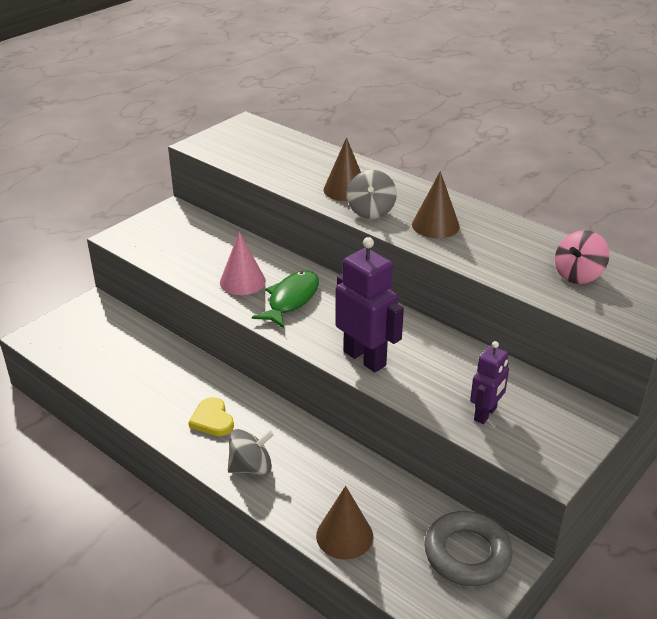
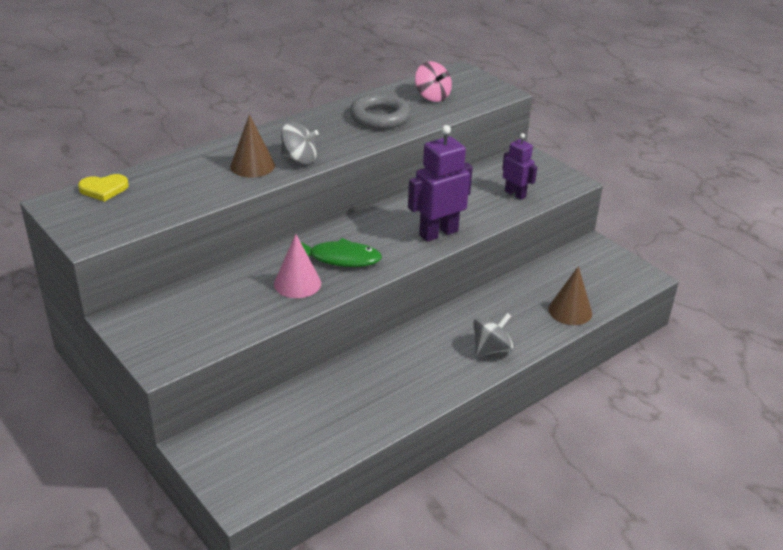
camera: 80 degrees left, 0 degrees up
(212, 419) = (426, 366): yellow heart -> yellow heart (103, 189)
(251, 467) = (491, 349): grey spinning top -> grey spinning top turned 60 degrees clockwise
(291, 299) = (340, 258): green fish -> green fish turned 150 degrees clockwise
(435, 225) = (338, 135): brown cone -> none
(467, 553) = (589, 261): grey ring -> grey ring (380, 117)

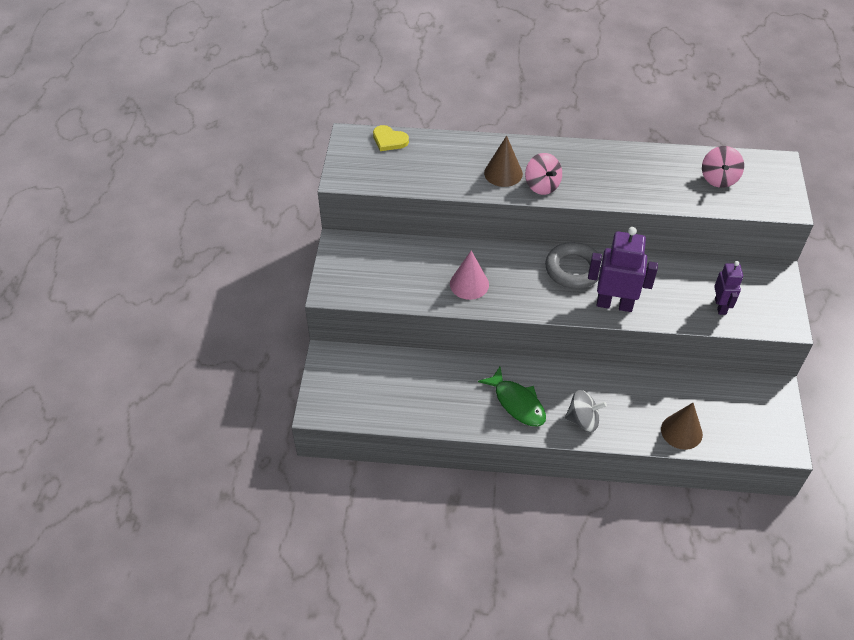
camera: 45 degrees right, 15 degrees up
(299, 159) = (542, 185): grey spinning top -> pink spinning top
(340, 258) = (519, 282): green fish -> green fish (517, 403)
(380, 117) = (649, 177): grey ring -> grey ring (573, 269)

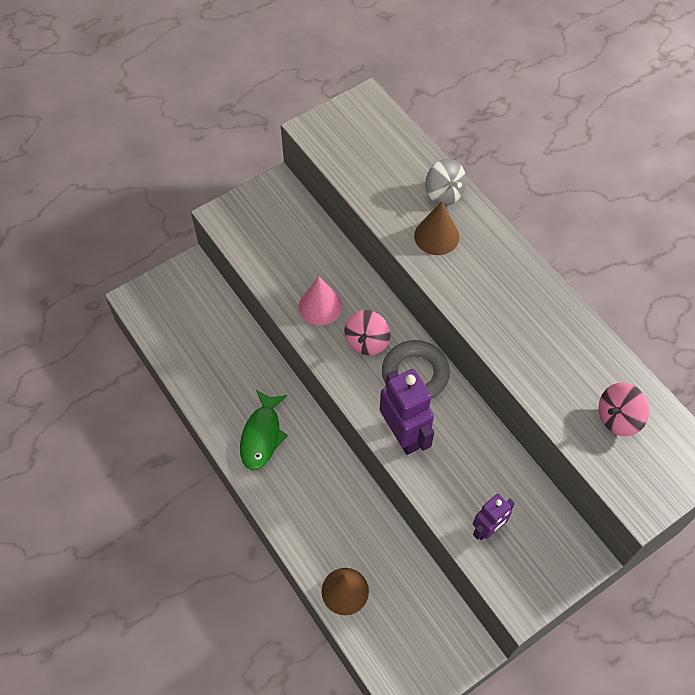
camera: 50 degrees right, 10 degrees up
(389, 140) = (391, 128): yellow heart -> none
(542, 185) = (451, 276): pink spinning top -> pink spinning top (367, 341)
(583, 420) = (288, 499): grey spinning top -> grey spinning top (444, 193)

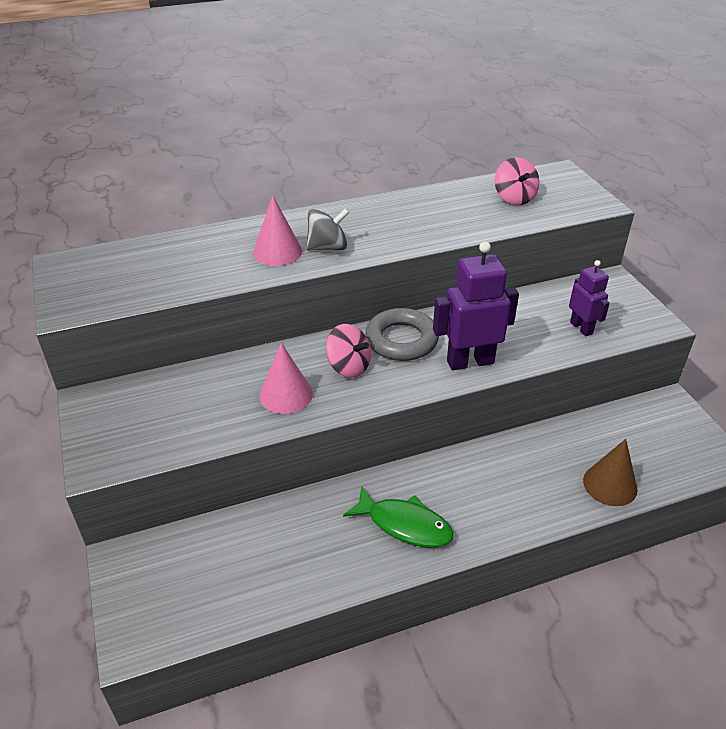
camera: 75 degrees left, 20 degrees down
(436, 236) = (277, 251): brown cone -> pink cone
(444, 193) = (228, 238): grey spinning top -> grey spinning top (328, 247)

